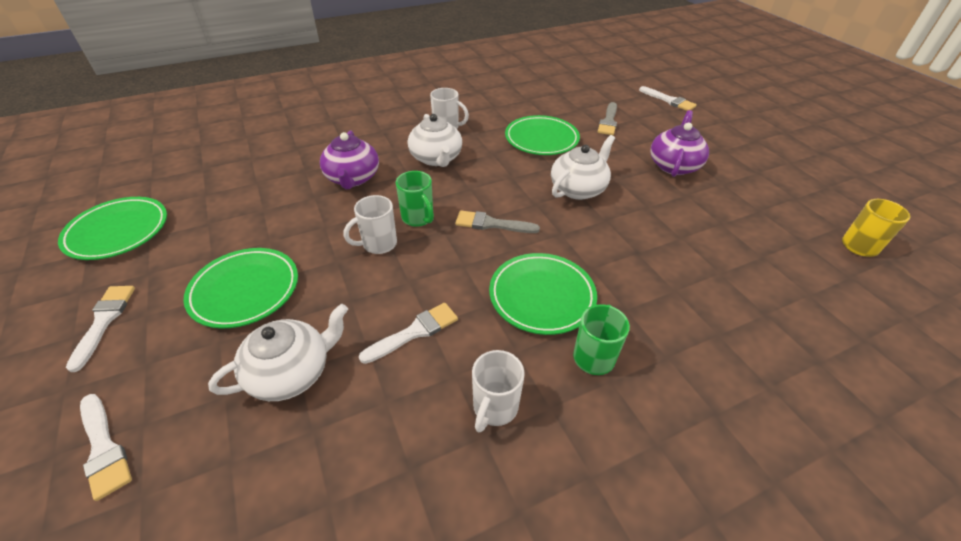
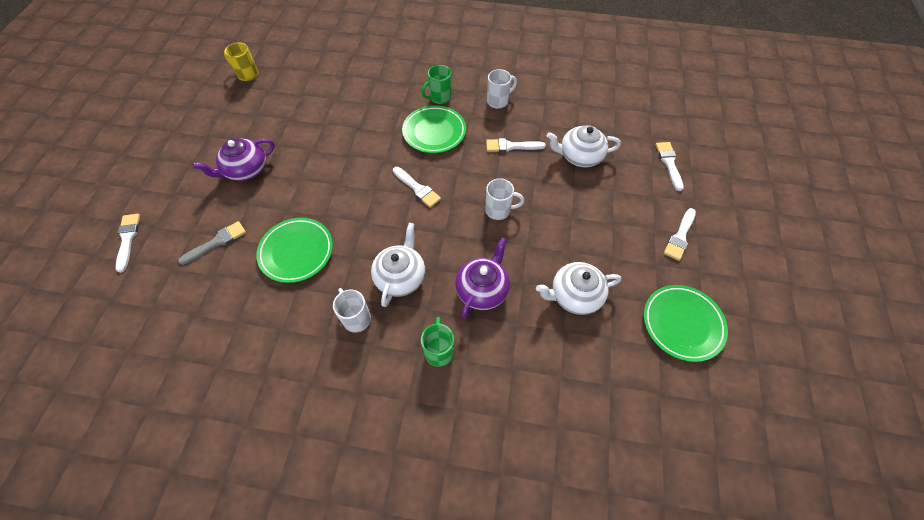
camera: 145 degrees left, 15 degrees up
(245, 290) = (593, 217): green plate -> none
(418, 218) = (460, 219): green mug -> green mug (439, 351)
(491, 224) = (417, 188): grey brush -> white brush
(578, 189) = (333, 186): white teapot -> white teapot (574, 295)

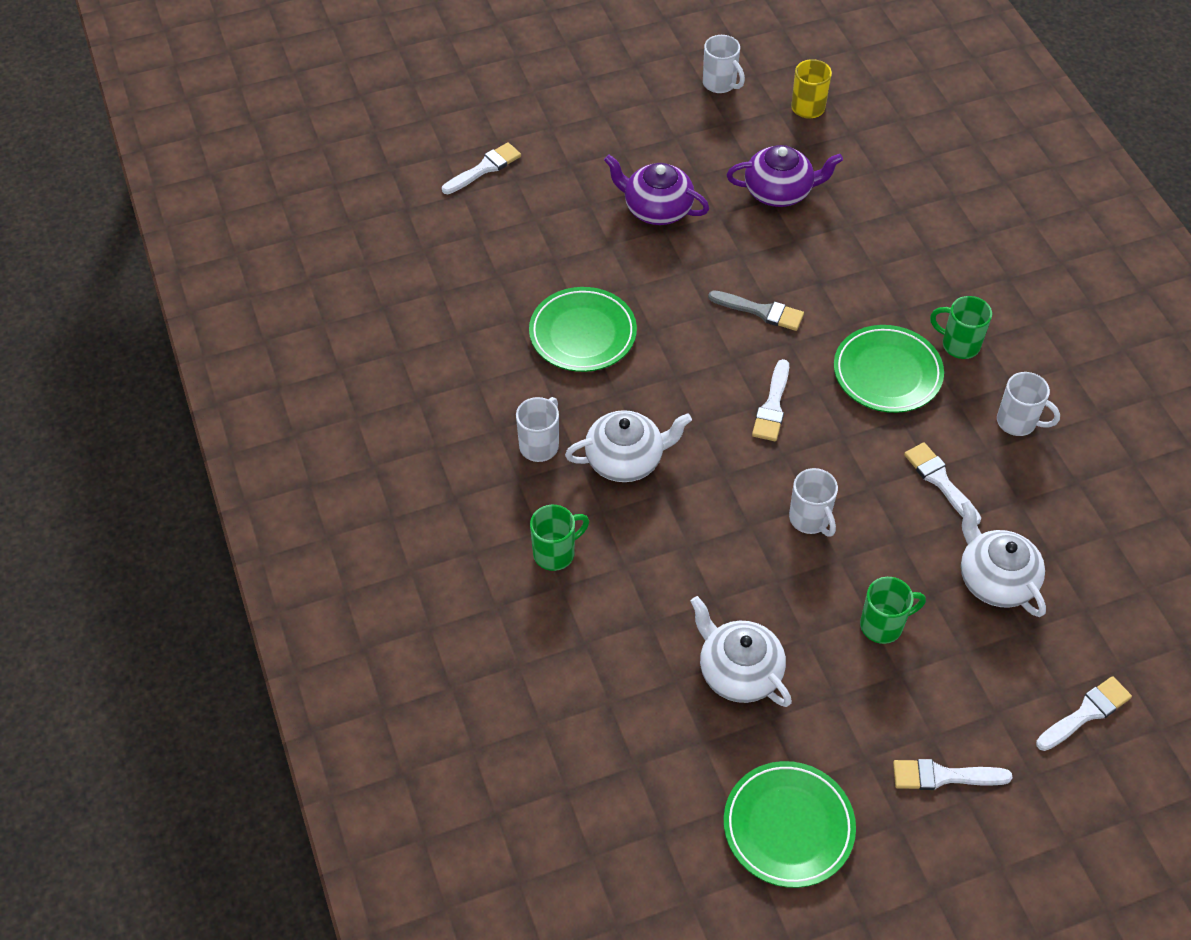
camera: 60 degrees right, 5 degrees down
(194, 99) = (720, 84): none -> white mug
(217, 242) = (539, 250): grey brush -> grey brush (761, 311)
(482, 289) = (671, 559): purple teapot -> purple teapot (779, 192)
(580, 214) = (883, 625): none -> green mug

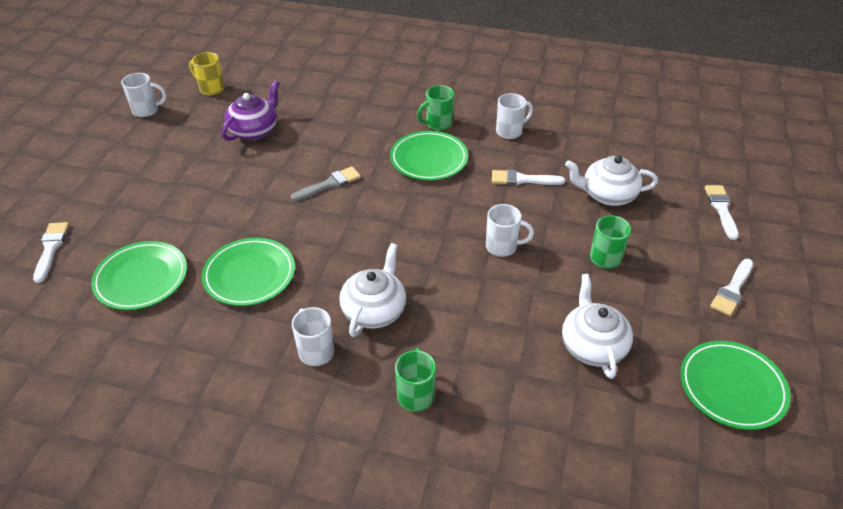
camera: 55 degrees left, 10 degrees down
(508, 258) = (141, 279): none -> green plate
(656, 209) = (198, 186): purple teapot -> none
(738, 672) = (592, 346): white teapot -> white teapot turned 90 degrees clockwise
(772, 406) = (403, 217): white brush -> none

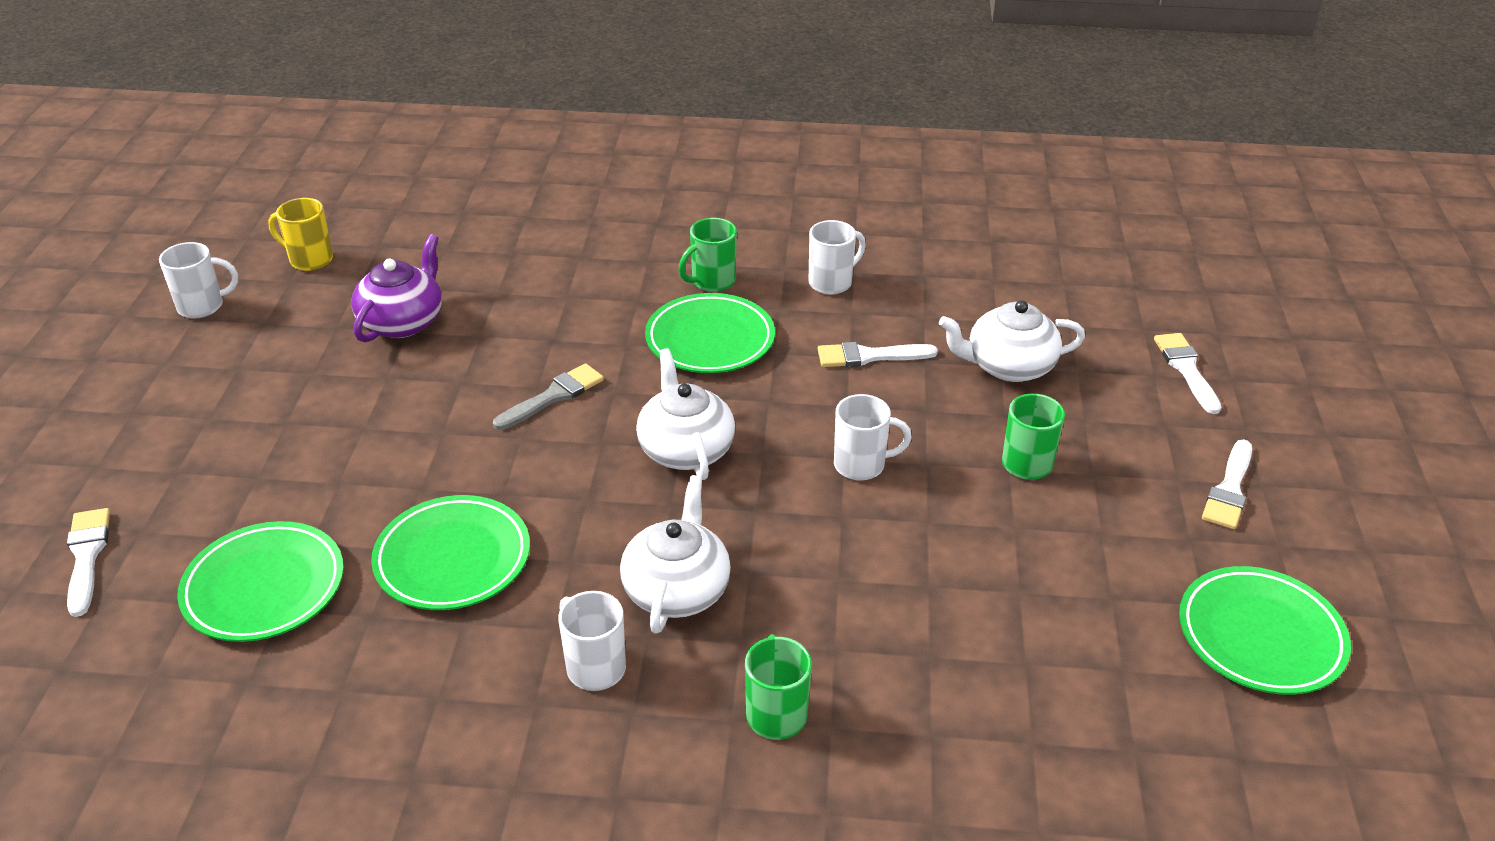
camera: 10 degrees left, 5 degrees down
(592, 346) = (1037, 601): white teapot -> white teapot (685, 449)

